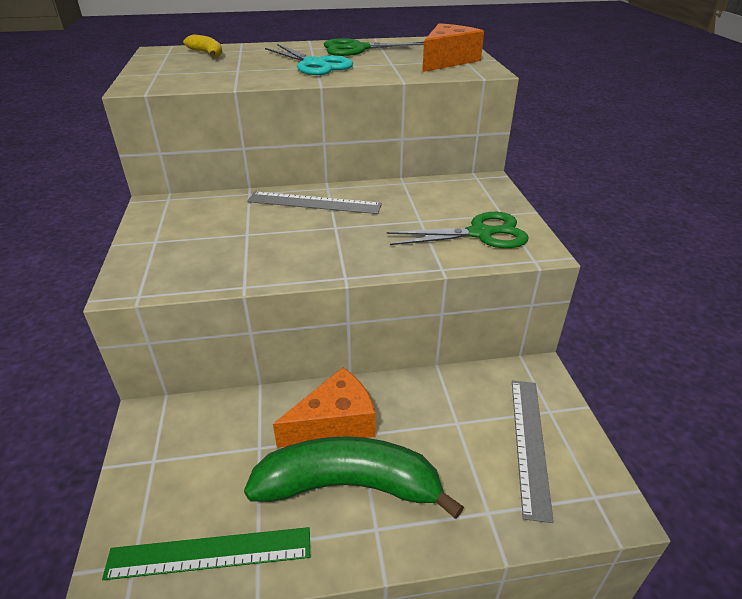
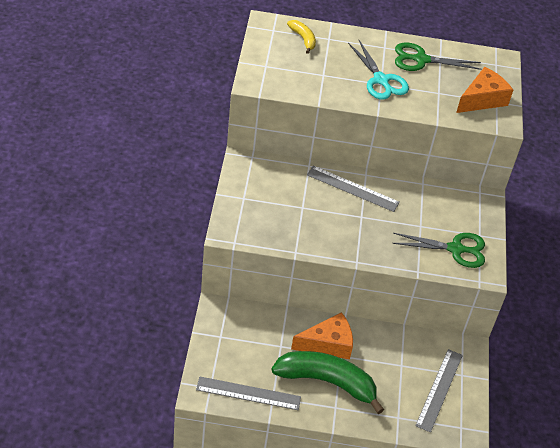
camera: 10 degrees right, 10 degrees up
(210, 553) = (248, 393): green ruler -> grey ruler

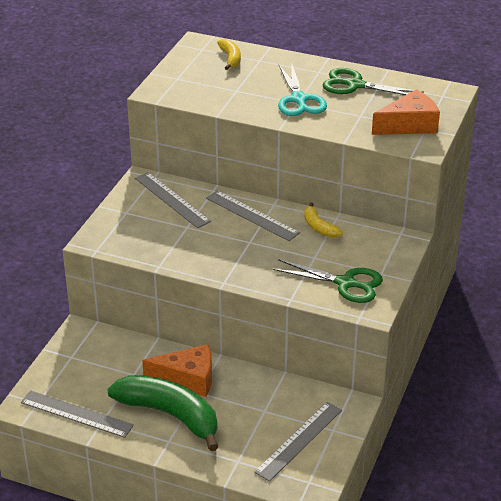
camera: 20 degrees right, 10 degrees down
(278, 180) = (172, 200): none -> grey ruler
(412, 194) = (319, 227): none -> yellow banana

